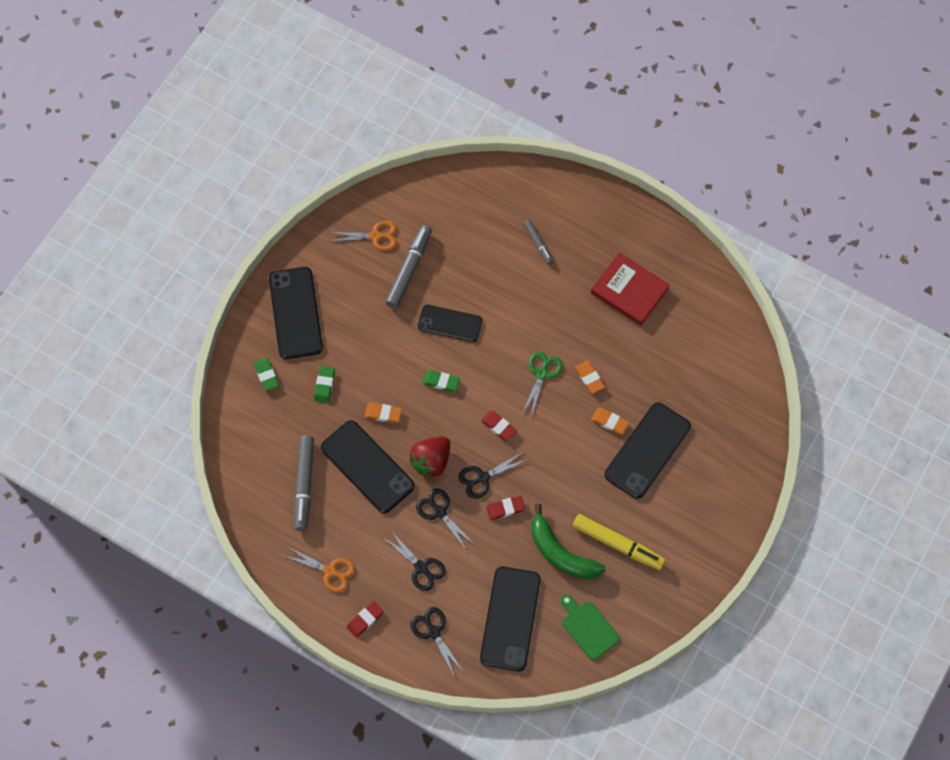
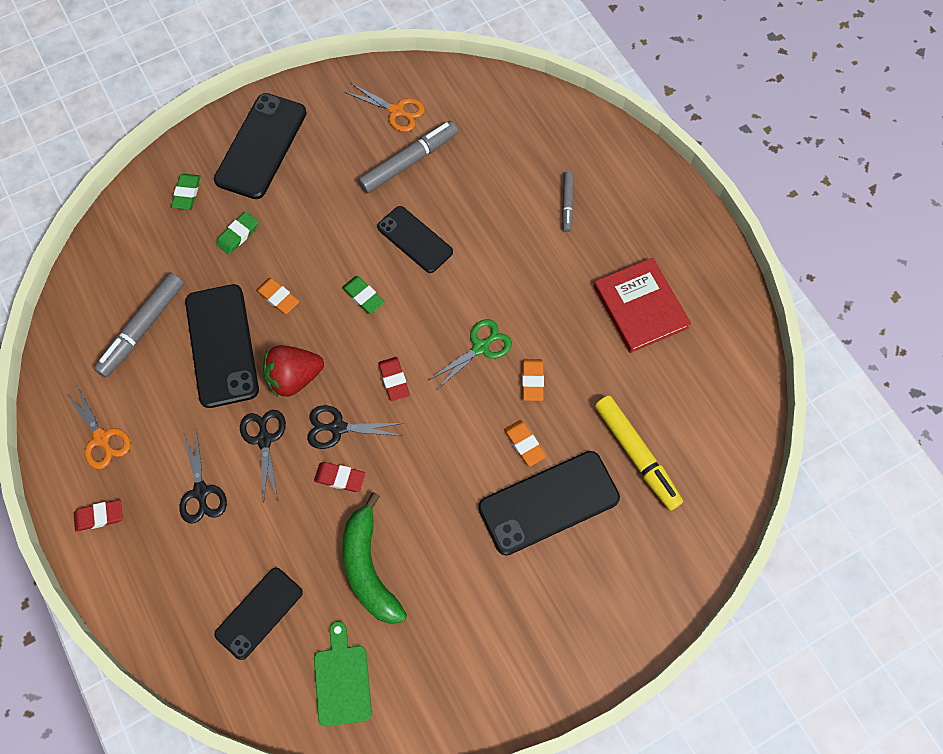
camera: 30 degrees right, 0 degrees up
(433, 632) = (162, 576): black scissors -> none
(510, 619) = (259, 613): black phone -> black phone, size x0.64
(618, 544) = (443, 596): yellow marker -> yellow marker (636, 455)

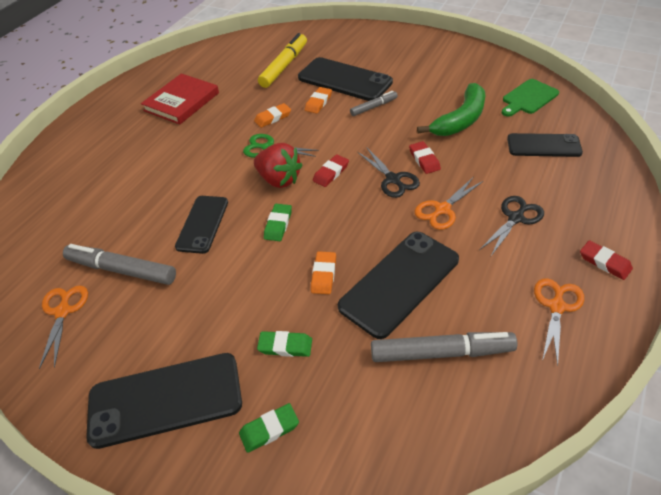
camera: 120 degrees left, 20 degrees down
(264, 439) = (442, 209): black scissors -> orange scissors
(294, 377) = (381, 223): red strawberry -> red strawberry (279, 179)
(567, 204) = (115, 164): grey marker -> grey marker (373, 107)

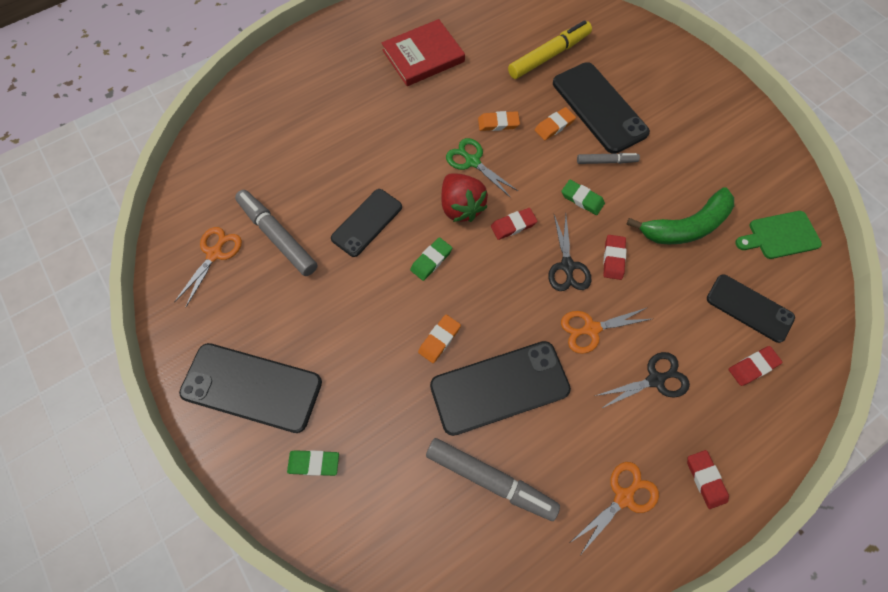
camera: 25 degrees right, 20 degrees up
(285, 346) = (367, 393): green eraser -> green eraser (582, 199)
(575, 177) = (752, 366): none -> red eraser

